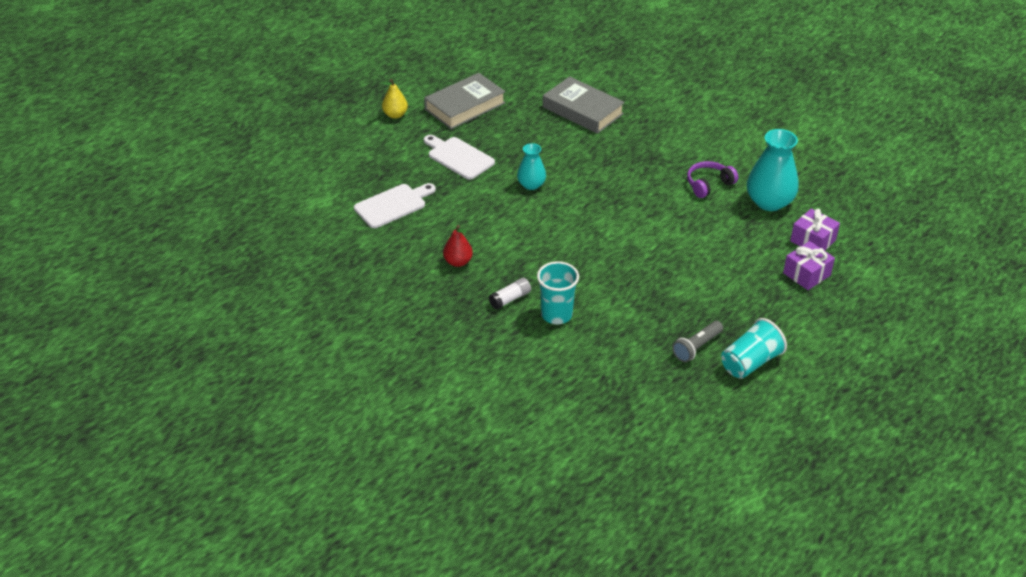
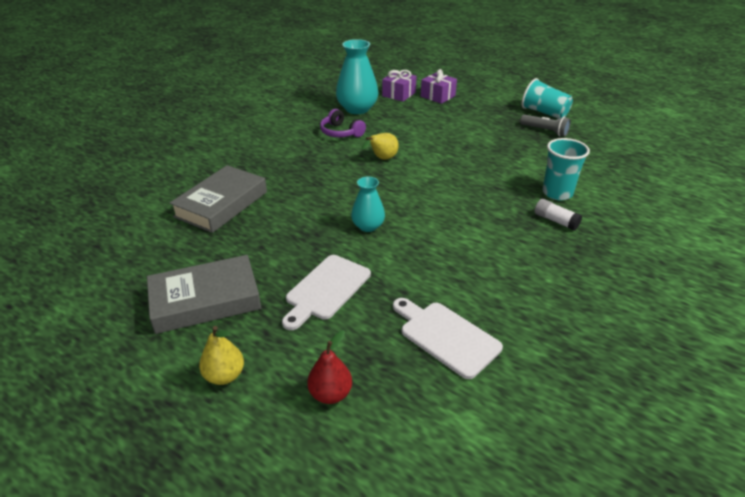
camera: 100 degrees left, 5 degrees down
(458, 262) = (523, 262): red pear -> red pear (330, 394)
(465, 106) = (205, 300): grey book -> grey book turned 60 degrees counterclockwise
(646, 206) = (382, 159): none -> yellow pear

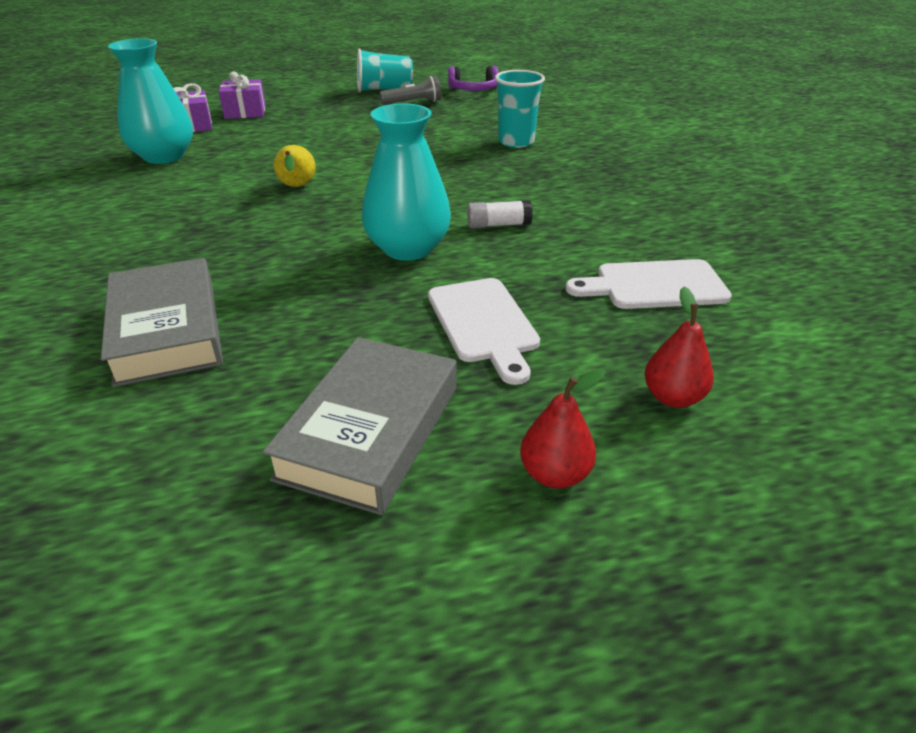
camera: 50 degrees left, 0 degrees up
(224, 375) = (555, 474): yellow pear -> red pear
(341, 132) = (190, 185): purple headphones -> purple headphones (473, 90)
(368, 226) = (408, 248): turquoise vase -> turquoise vase, size x1.72
(555, 221) = (555, 161): white glue stick -> white glue stick (498, 225)

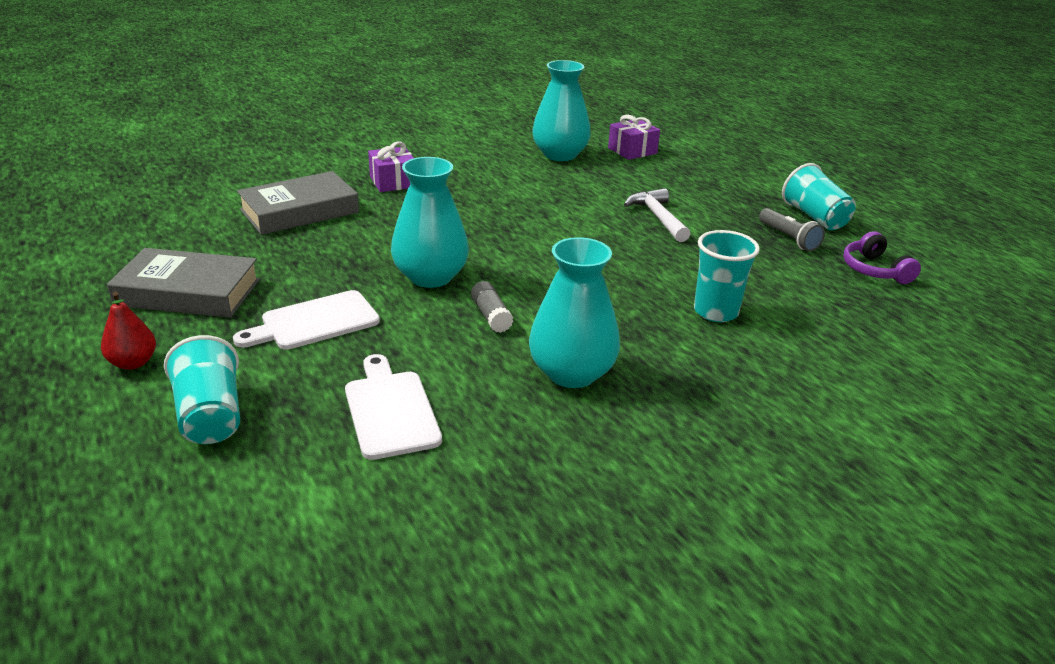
camera: 75 degrees right, 5 degrees down
(245, 112) = (682, 164): purple gift -> purple gift (393, 182)
(297, 187) = (528, 214): yellow pear -> none
(346, 136) = (657, 217): none -> white hammer
(498, 225) = (491, 316): white glue stick -> grey glue stick
(597, 202) = (571, 373): none -> turquoise vase
(672, 397) = (210, 416): red pear -> turquoise cup

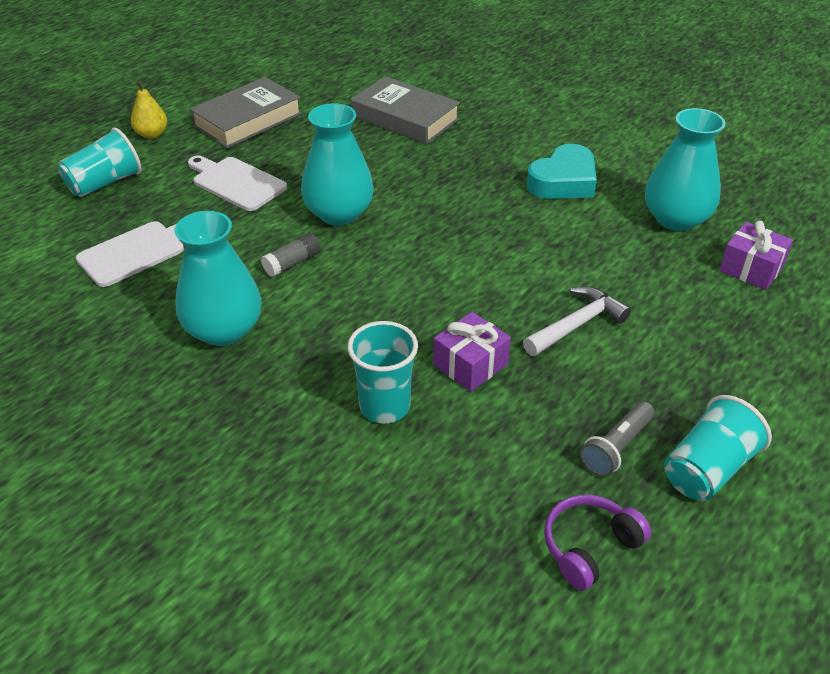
camera: 70 degrees right, 10 degrees up
(133, 363) = (152, 134): red pear -> yellow pear
(188, 292) = (247, 120): grey book -> grey book turned 60 degrees clockwise
(393, 182) = (503, 142): purple gift -> purple gift (470, 364)
(477, 176) = (563, 181): none -> turquoise heart

